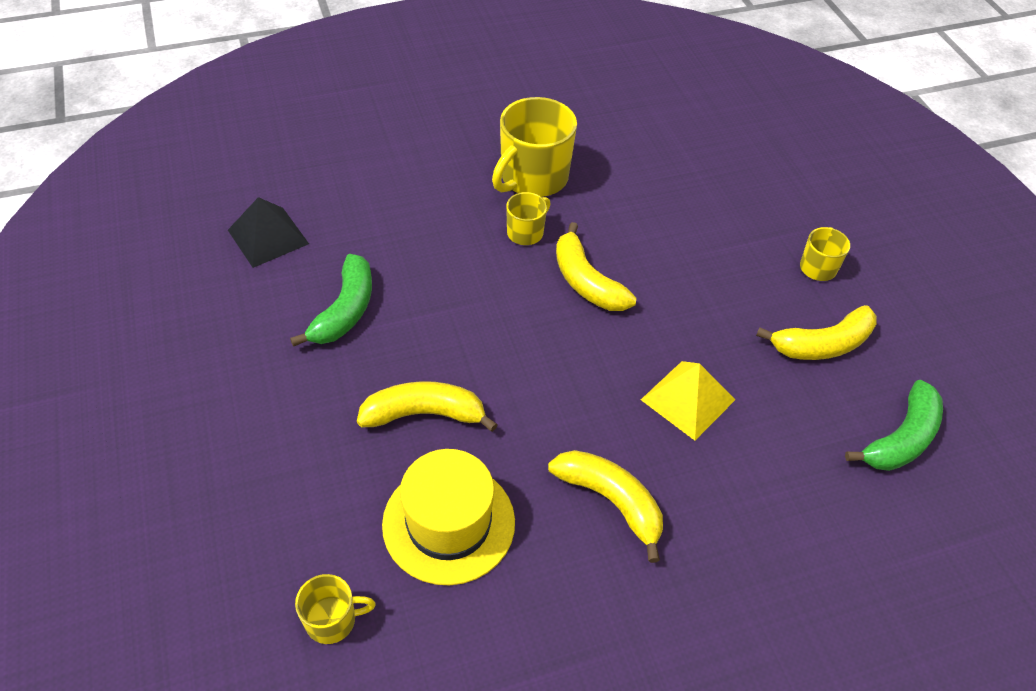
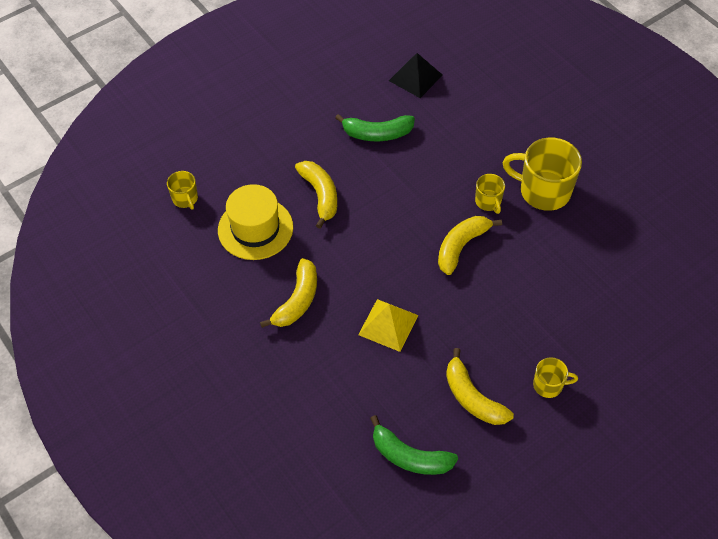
camera: 75 degrees right, 5 degrees up
(526, 232) = (488, 202): yellow mug -> yellow mug turned 45 degrees clockwise

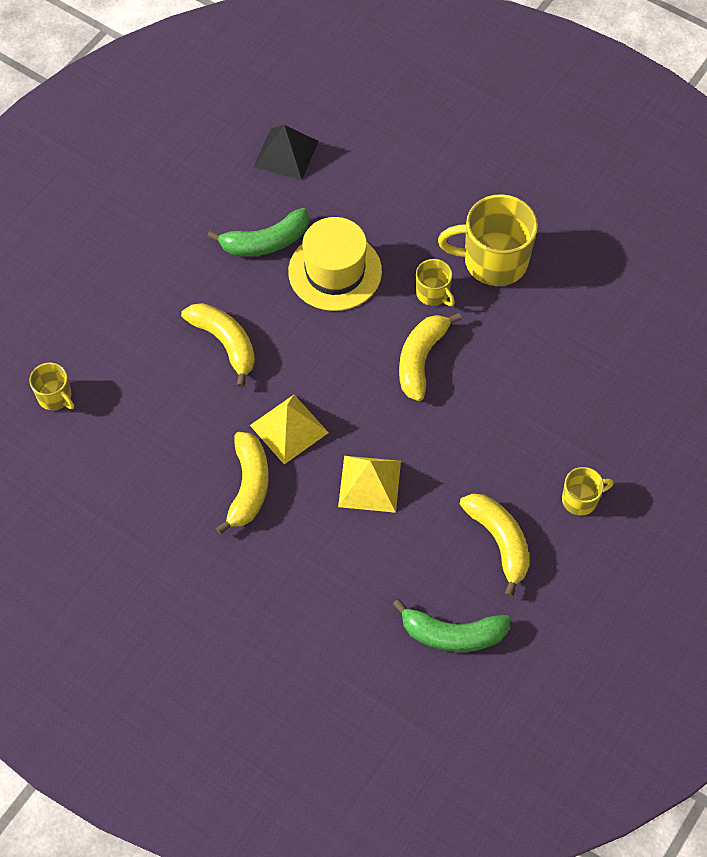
camera: 20 degrees left, 5 degrees up
(255, 228) = (160, 410): yellow hat -> yellow hat (335, 271)
(343, 268) = (289, 428): none -> yellow pyramid
(472, 397) = (499, 541): yellow banana -> yellow banana turned 150 degrees counterclockwise

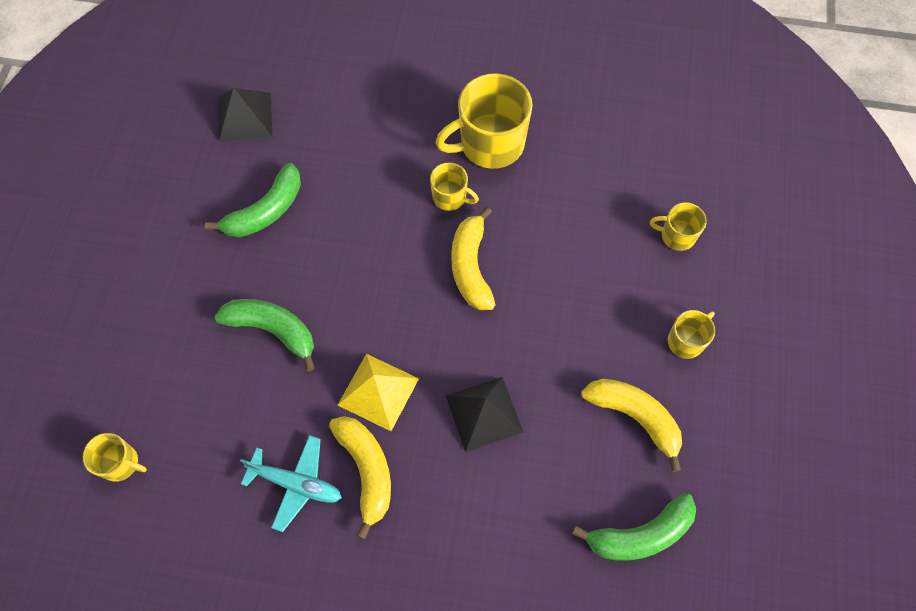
camera: 25 degrees left, 5 degrees up
(187, 472) = (296, 484): none -> turquoise plane
(225, 343) = (273, 330): yellow banana -> green banana
(335, 271) = (347, 213): yellow hat -> none
(369, 483) = (484, 414): yellow pyramid -> black pyramid
(623, 408) = (676, 235): none -> yellow mug

